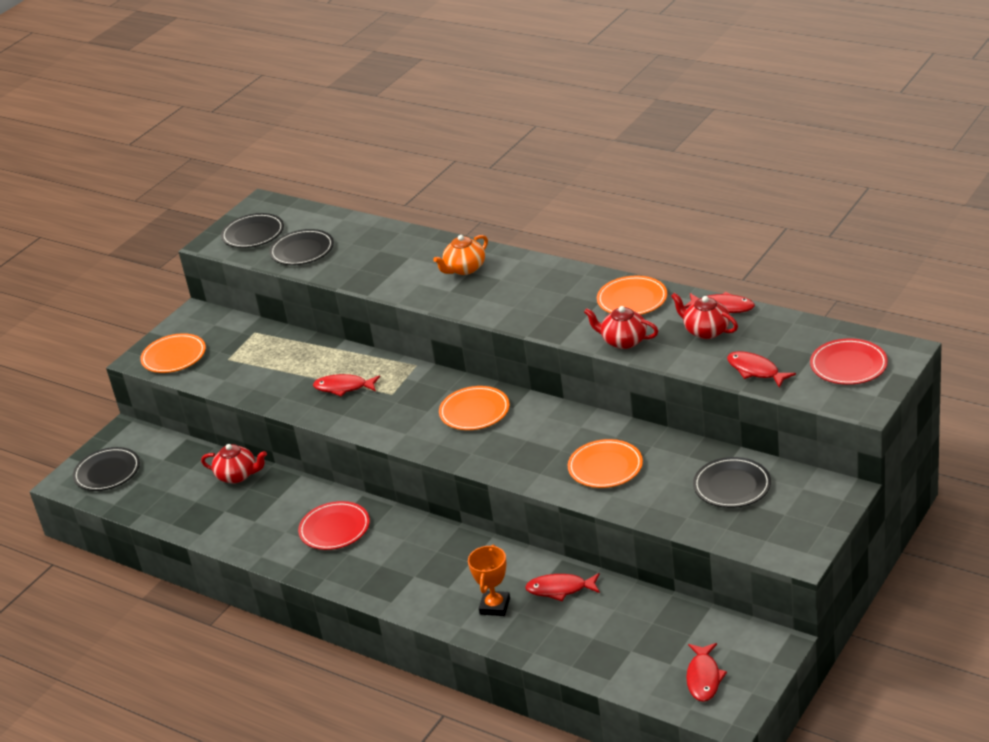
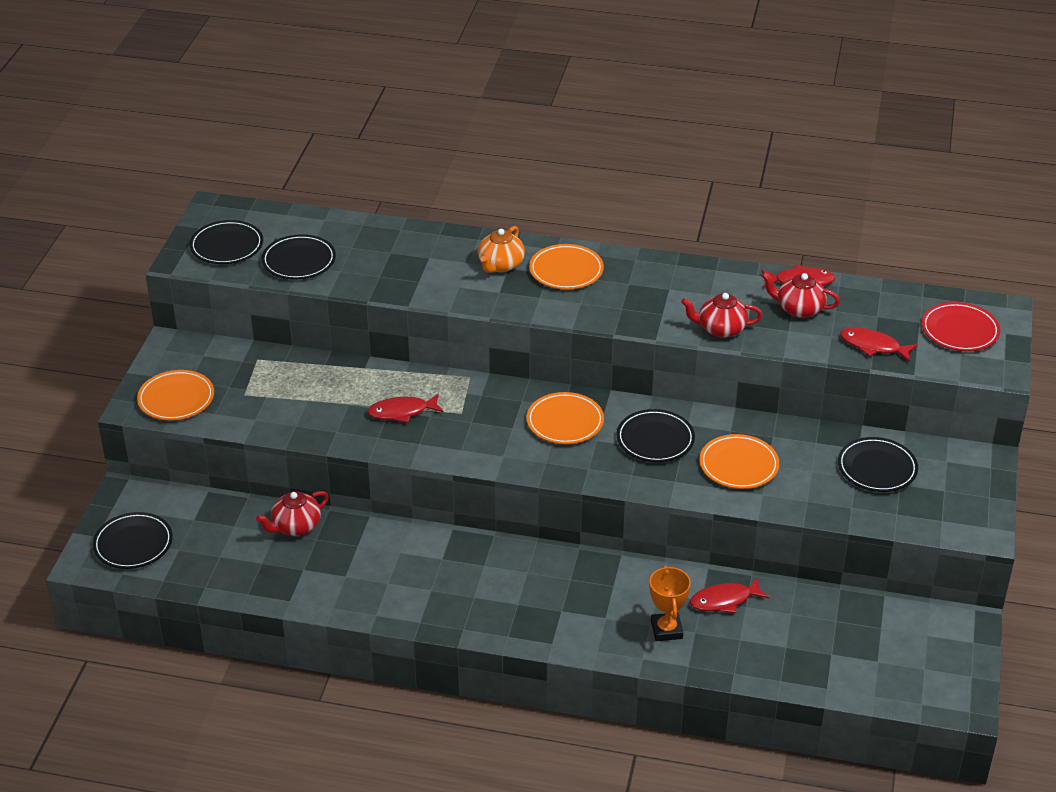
camera: 25 degrees left, 5 degrees up
(238, 475) = (295, 526): red teapot -> red teapot turned 150 degrees clockwise
(334, 529) = (443, 571): red plate -> none
(544, 436) = (655, 439): none -> black plate
(632, 299) = (702, 282): orange plate -> orange plate (566, 270)
(703, 678) = (918, 669): red fish -> none

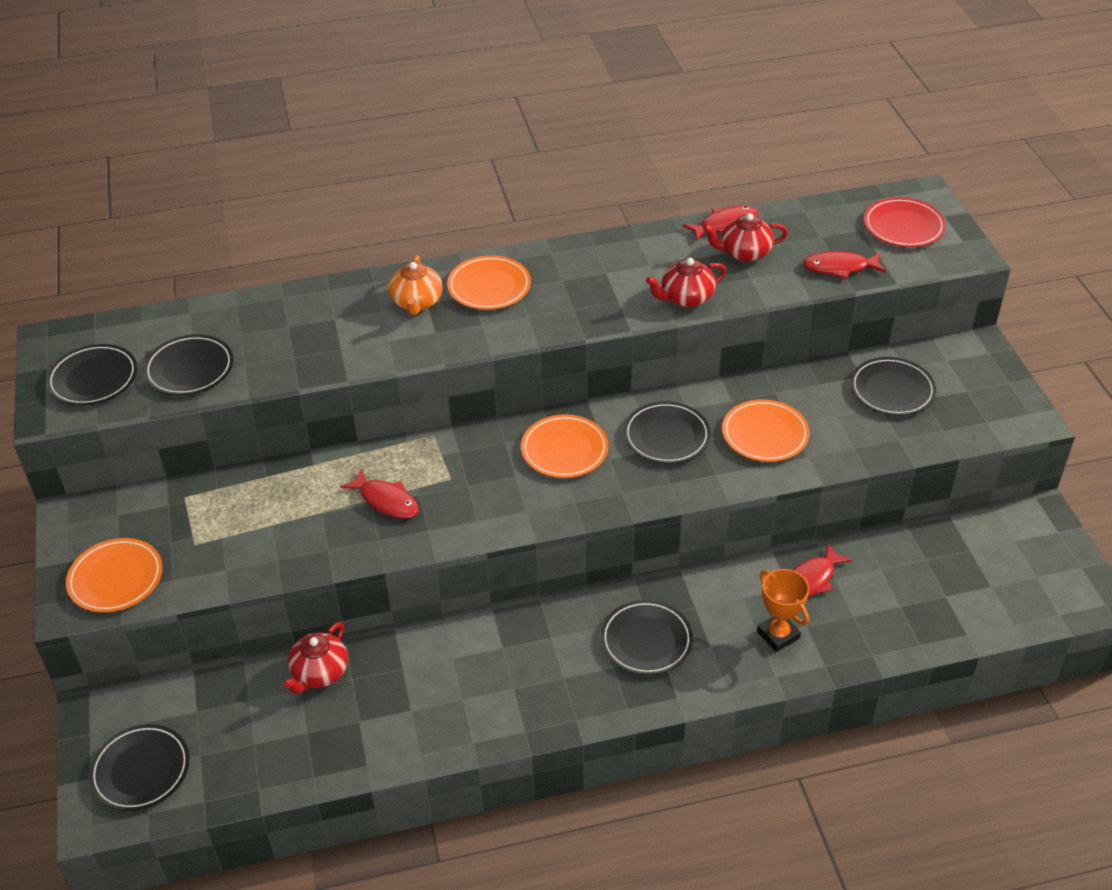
camera: 25 degrees left, 5 degrees up
(402, 412) = (386, 501): red fish -> red fish turned 105 degrees counterclockwise
(557, 595) = (646, 640): none -> black plate

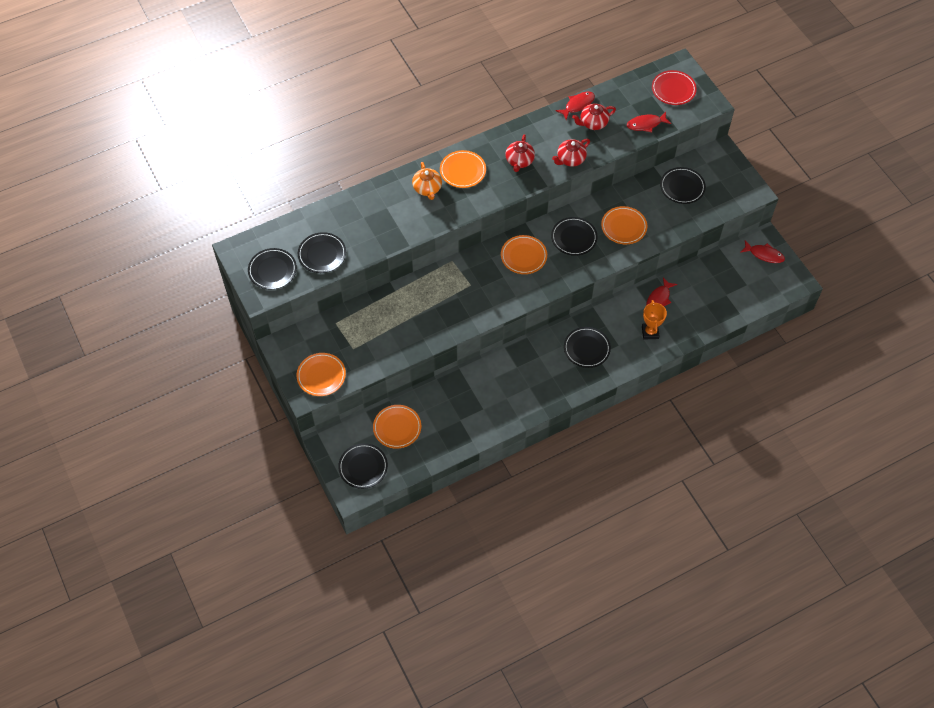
camera: 15 degrees left, 15 degrees up
(236, 711) = (397, 427): none -> orange plate
(319, 673) = (430, 399): red teapot -> red teapot (519, 161)
(386, 501) = (442, 304): red fish -> red fish (764, 254)
(778, 635) = (650, 332): orange trophy -> orange trophy turned 45 degrees clockwise

